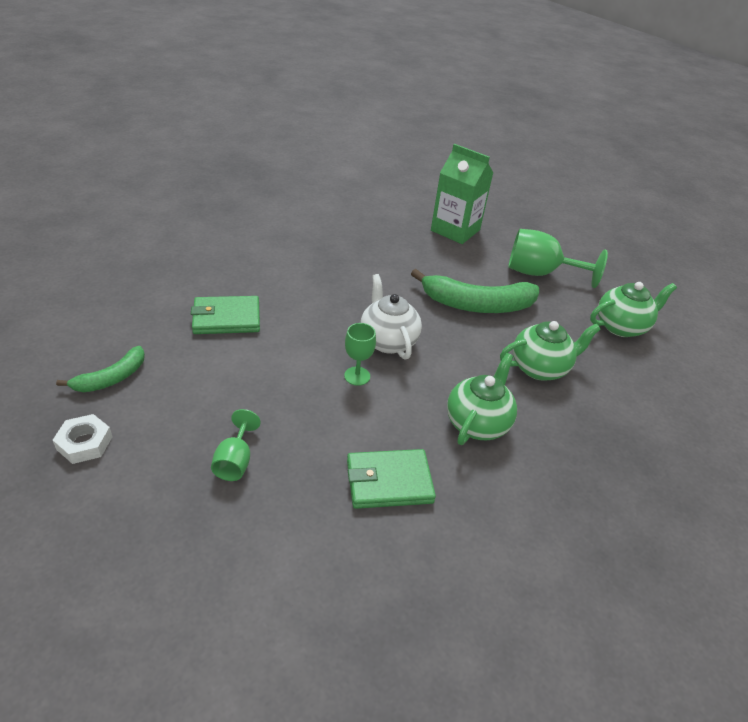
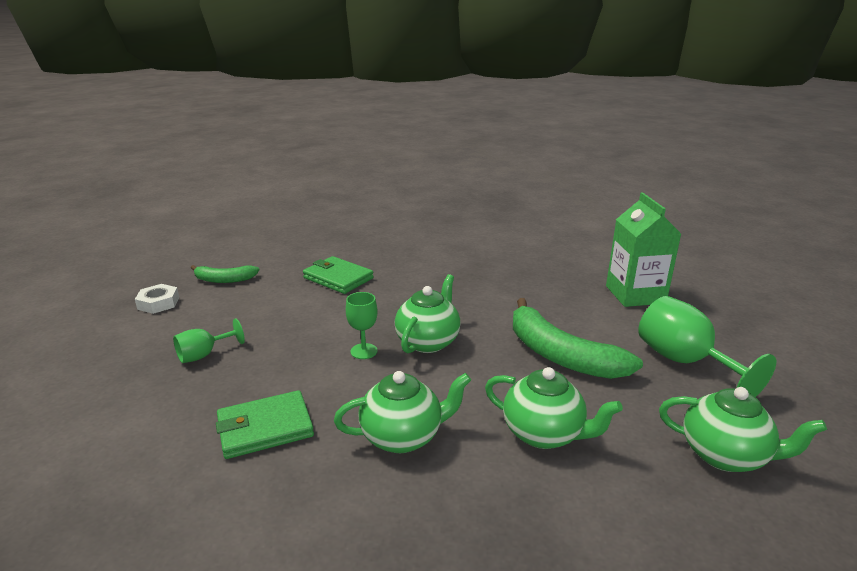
camera: 50 degrees right, 15 degrees down
(387, 341) = (428, 341): white teapot -> green teapot
(389, 481) = (265, 428): green wallet -> green wallet turned 60 degrees counterclockwise

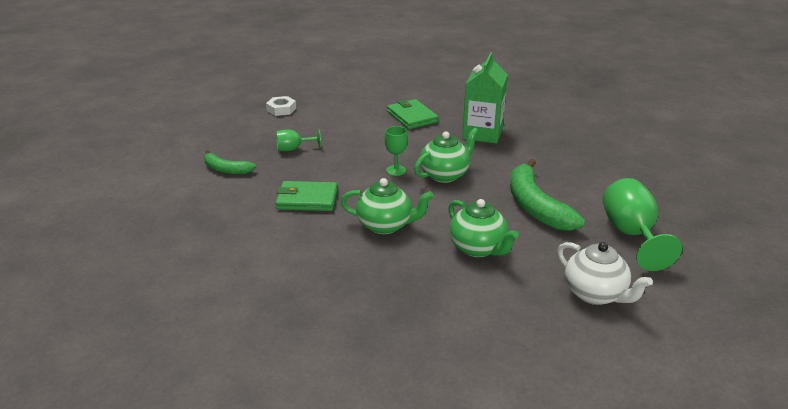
camera: 25 degrees right, 5 degrees up
(224, 280) = (332, 102): green banana -> green banana (226, 169)
(635, 294) = (643, 179): green carton -> green carton (482, 133)
(725, 455) = (595, 294): green teapot -> white teapot

